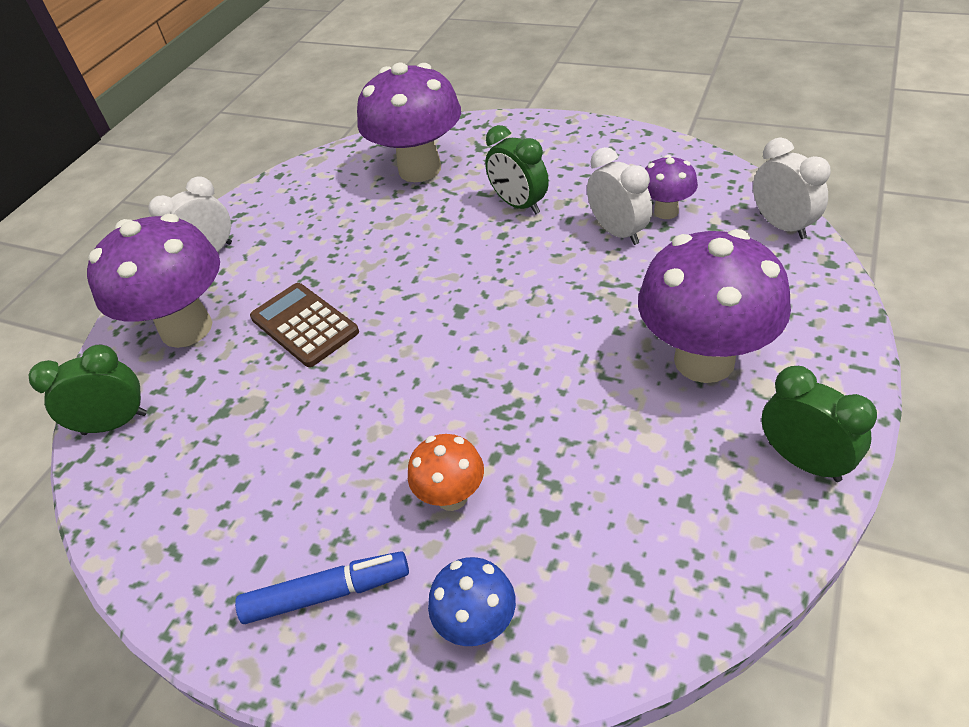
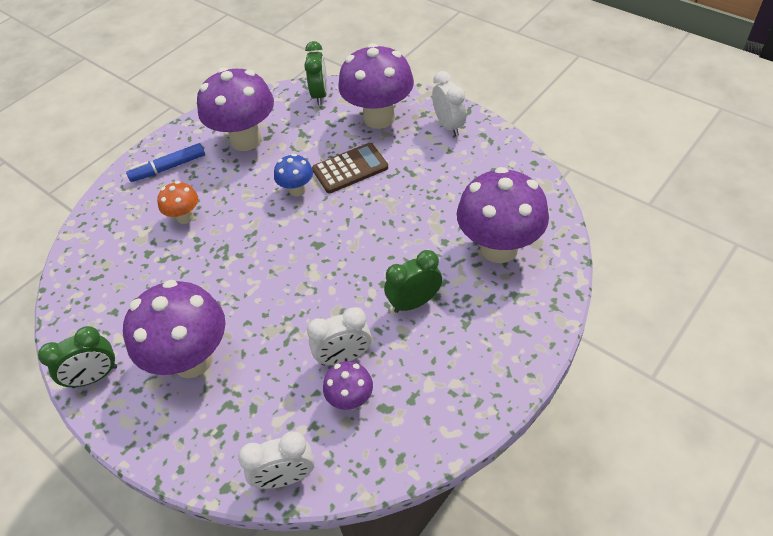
camera: 105 degrees right, 5 degrees up
(239, 489) = (246, 140): none -> purple mushroom
(327, 593) = (168, 168): blue marker -> blue marker turned 60 degrees clockwise
(477, 624) = (117, 215): blue mushroom -> blue mushroom (297, 190)

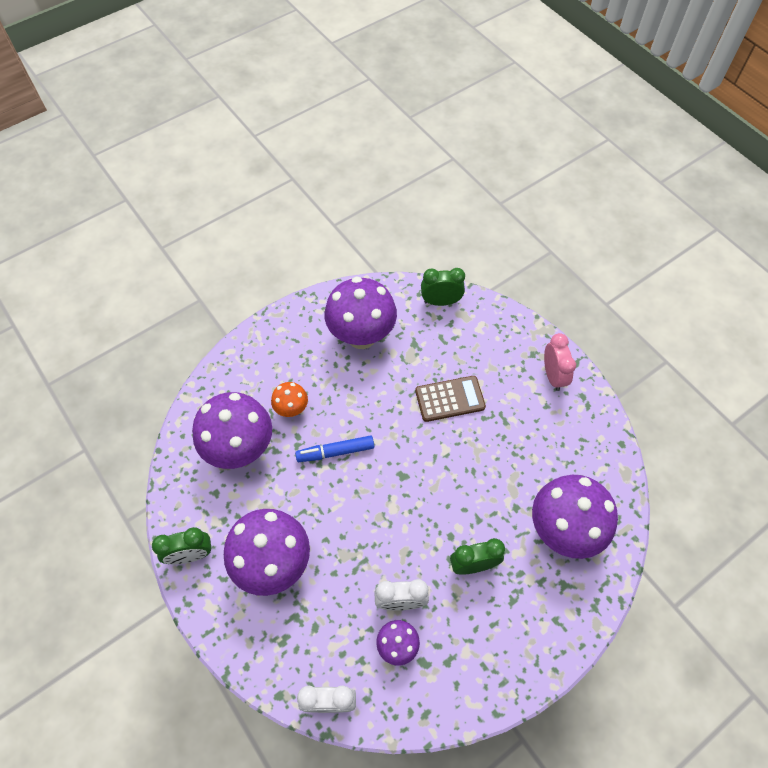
camera: 10 degrees right, 10 degrees up
(168, 168) = (286, 347): blue marker -> blue marker (335, 452)
(297, 190) = (397, 409): blue mushroom -> none
(320, 95) = (441, 301): green clock -> green clock turned 105 degrees counterclockwise
(379, 118) = (490, 347): purple mushroom -> purple mushroom (240, 449)
(449, 126) = (553, 376): white clock -> pink clock

